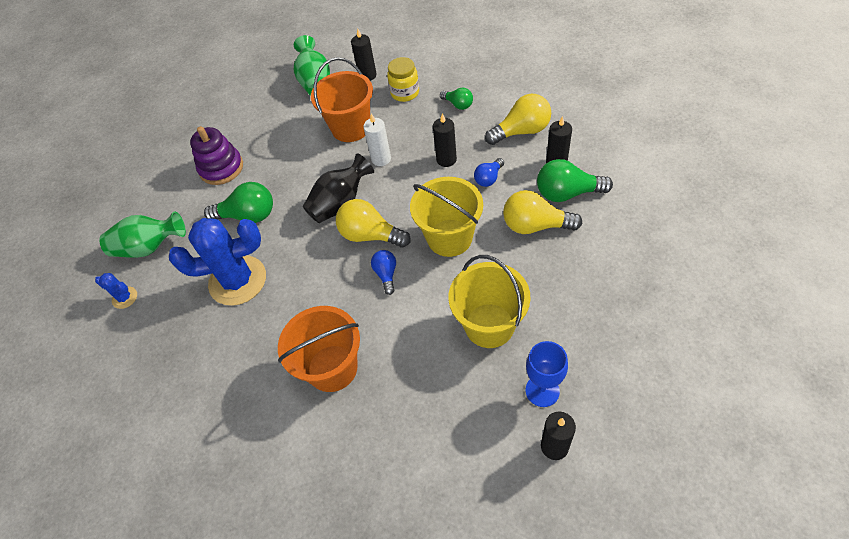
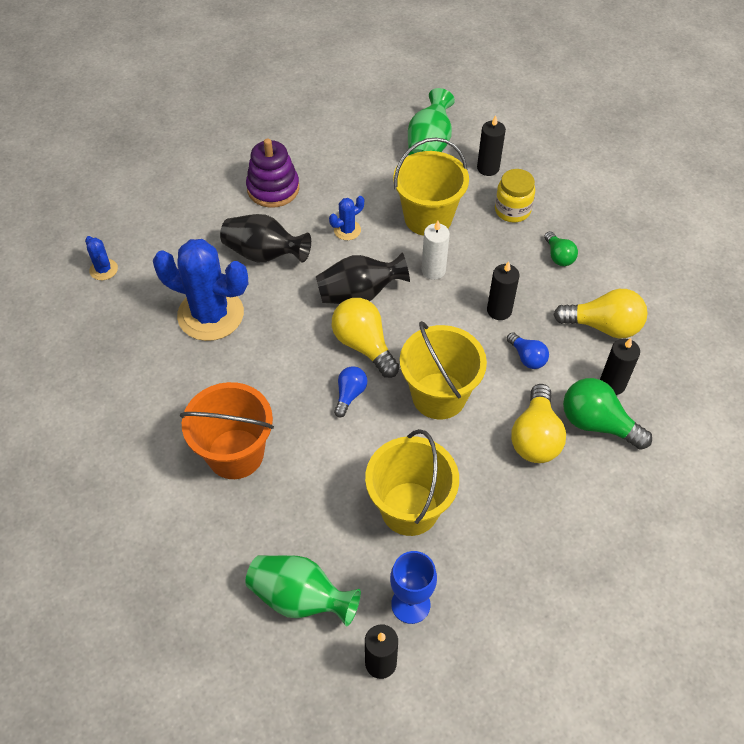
camera: 25 degrees right, 0 degrees up
(149, 247) = (156, 232): green vase -> green vase (300, 598)
(248, 215) = (264, 254): green light bulb -> black vase
(299, 166) = (347, 230): none -> blue cactus
(351, 128) = (428, 218): orange bucket -> yellow bucket
(489, 178) = (527, 357): blue light bulb -> blue light bulb turned 105 degrees counterclockwise
(535, 225) = (535, 437): yellow light bulb -> yellow light bulb turned 120 degrees counterclockwise

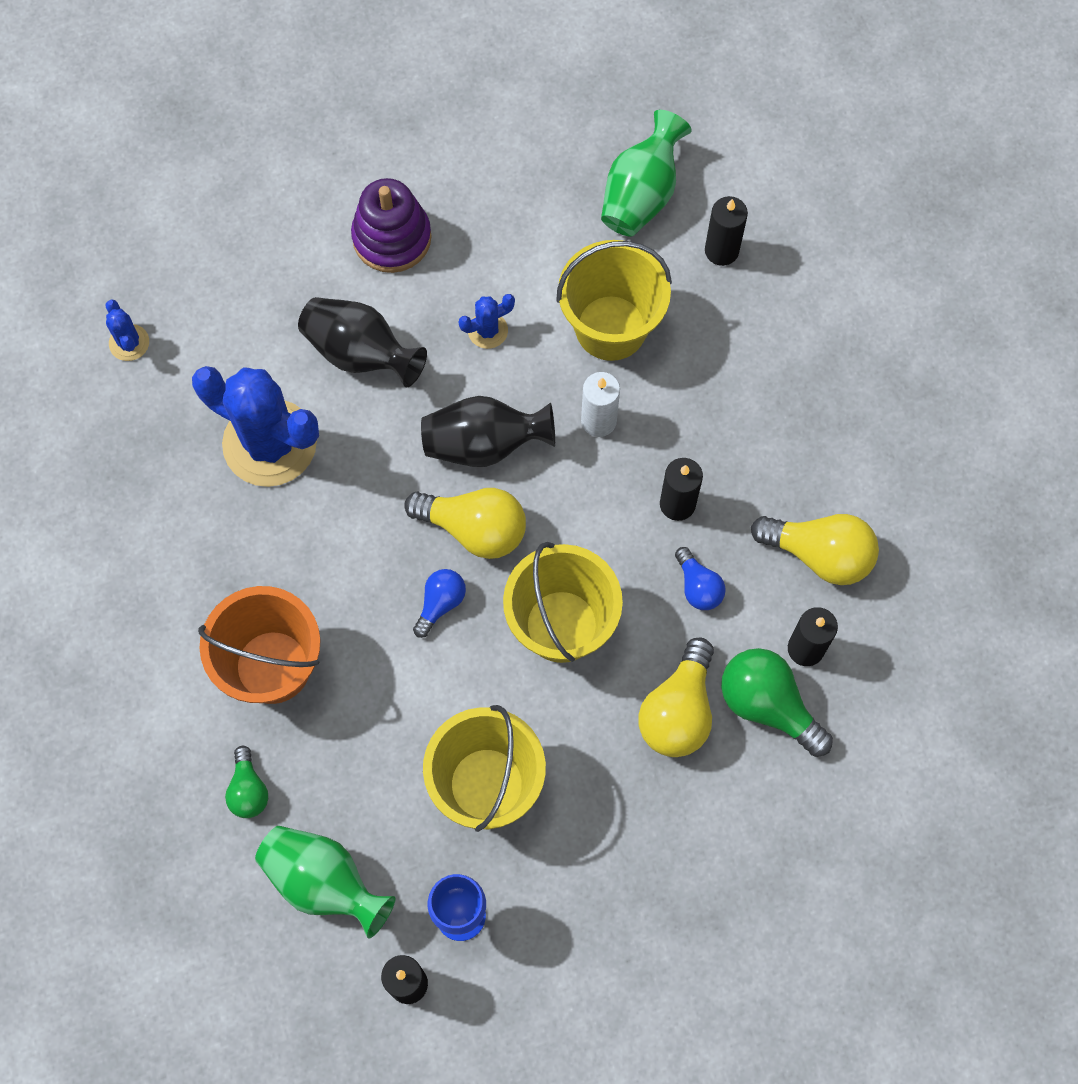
camera: 10 degrees right, 15 degrees up
(364, 345) = (474, 529): yellow light bulb -> yellow light bulb turned 135 degrees clockwise
(512, 210) = (739, 334): yellow jar -> none
(558, 256) = (787, 426): green light bulb -> green light bulb (248, 790)

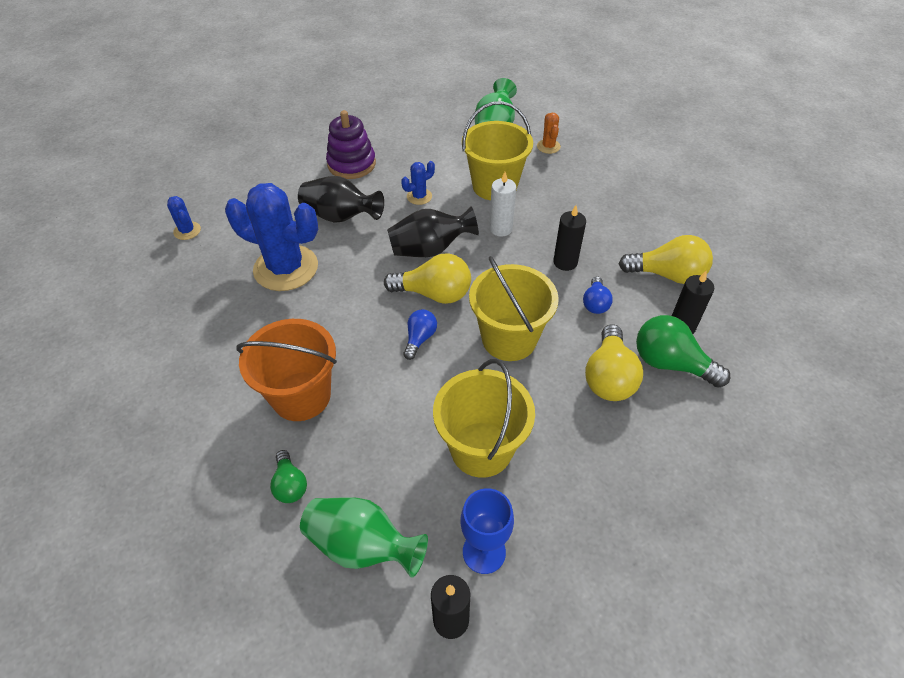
camera: 10 degrees left, 20 degrees down
(698, 586) = (595, 303): blue light bulb -> blue light bulb turned 45 degrees clockwise
(721, 250) = (548, 146): black candle -> orange cactus

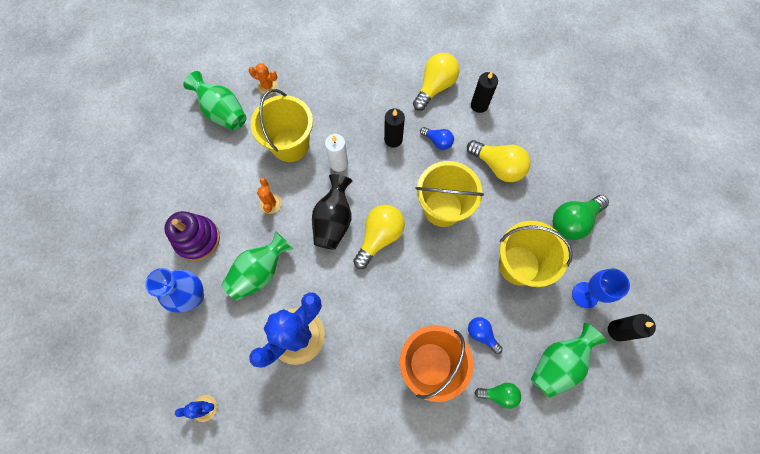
camera: 65 degrees left, 20 degrees up
(293, 183) = (193, 296): none -> blue vase
(340, 217) = (260, 272): black vase -> green vase
(419, 196) = (270, 203): blue cactus -> orange cactus
(420, 338) = (416, 264): blue light bulb -> blue light bulb (481, 334)
(670, 363) = (503, 128): green light bulb -> green light bulb (573, 221)

